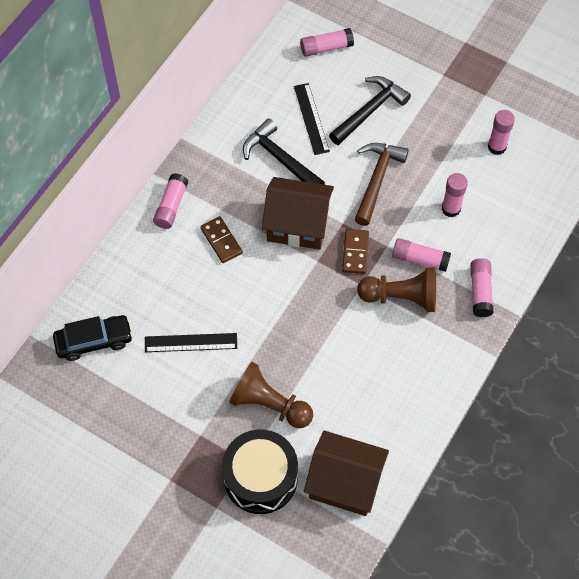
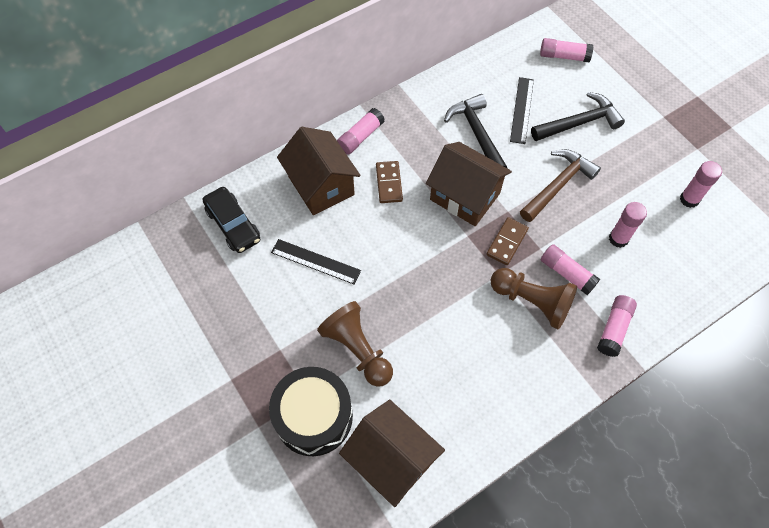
camera: 25 degrees right, 0 degrees up
(94, 341) = (233, 225): black car -> black car turned 45 degrees clockwise
(158, 269) = (321, 185): none -> brown house

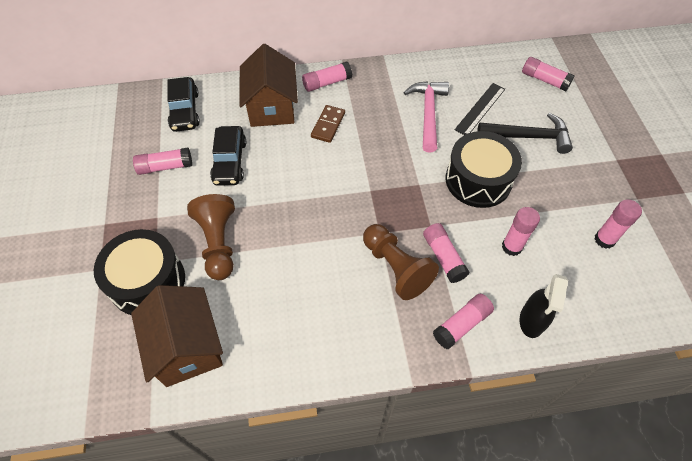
camera: 25 degrees right, 5 degrees down
(253, 294) = (165, 167): none -> pink glue stick
(315, 261) = (229, 162): black ruler -> black car
(465, 196) = (387, 158): brown house -> none
(477, 134) = (428, 114): black hammer -> pink hammer
(507, 242) = (402, 209): brown domino -> none
(557, 185) = (478, 180): brown hammer -> black drum
(667, 299) = (532, 320): none -> black spray bottle

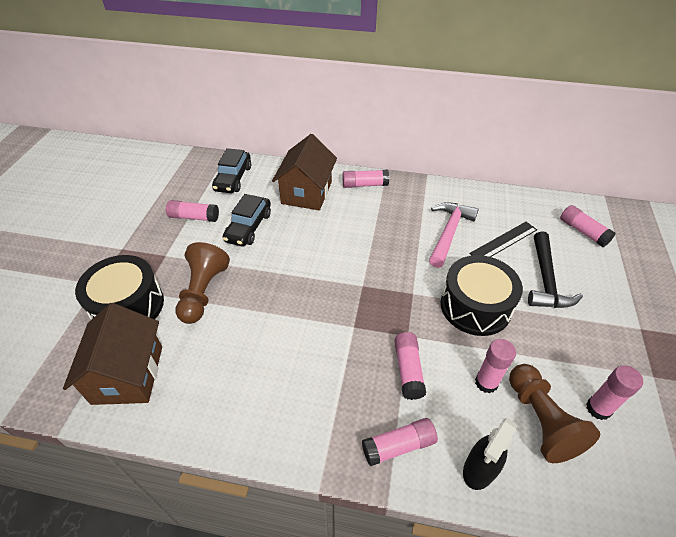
camera: 20 degrees right, 10 degrees down
(328, 125) = (349, 219): brown domino -> none
(396, 268) = (355, 365): brown pawn -> brown pawn (540, 420)
(528, 137) = (546, 279): black hammer -> black hammer turned 75 degrees clockwise

